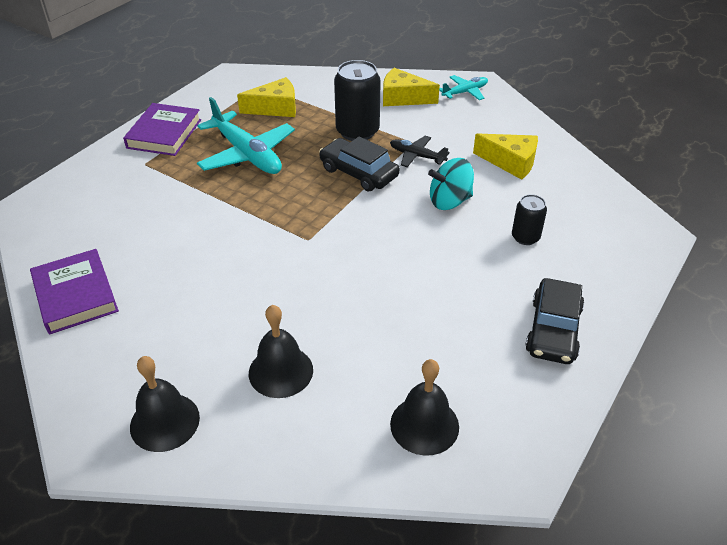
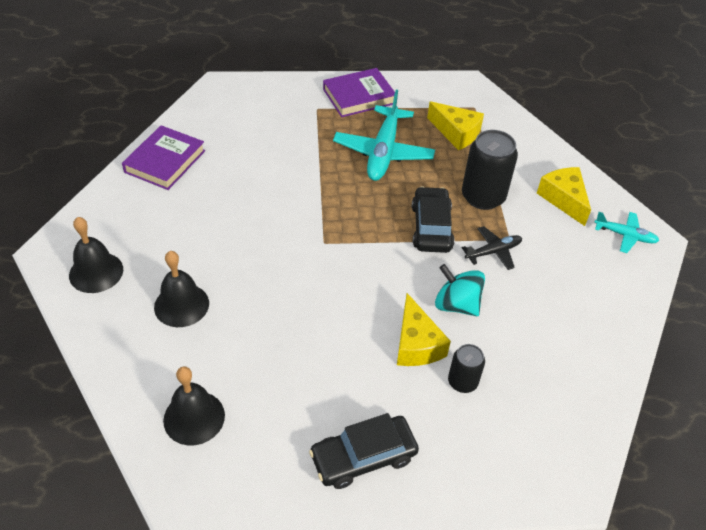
camera: 50 degrees right, 5 degrees up
(417, 156) = (493, 252): black plane -> black plane turned 75 degrees clockwise
(511, 162) = (557, 321): yellow cheese -> yellow cheese (416, 344)

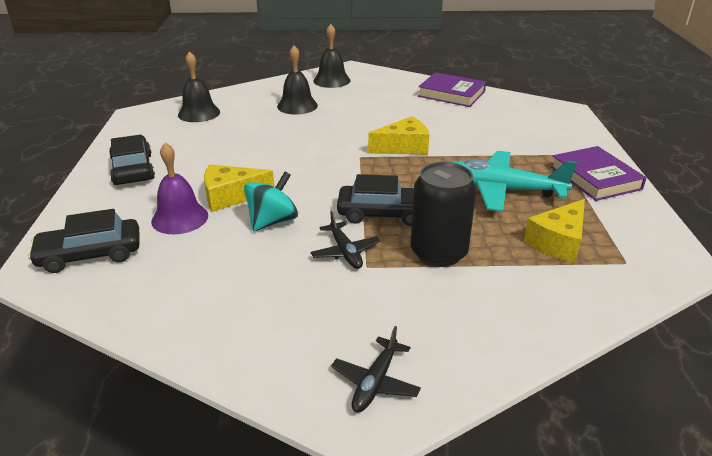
camera: 95 degrees right, 15 degrees down
(462, 382) = (180, 218): black can -> purple bell
(537, 445) = (90, 254): none -> black car
(563, 199) = (447, 325): yellow cheese -> yellow cheese (403, 147)
(625, 235) = (375, 382): turquoise plane -> black plane

